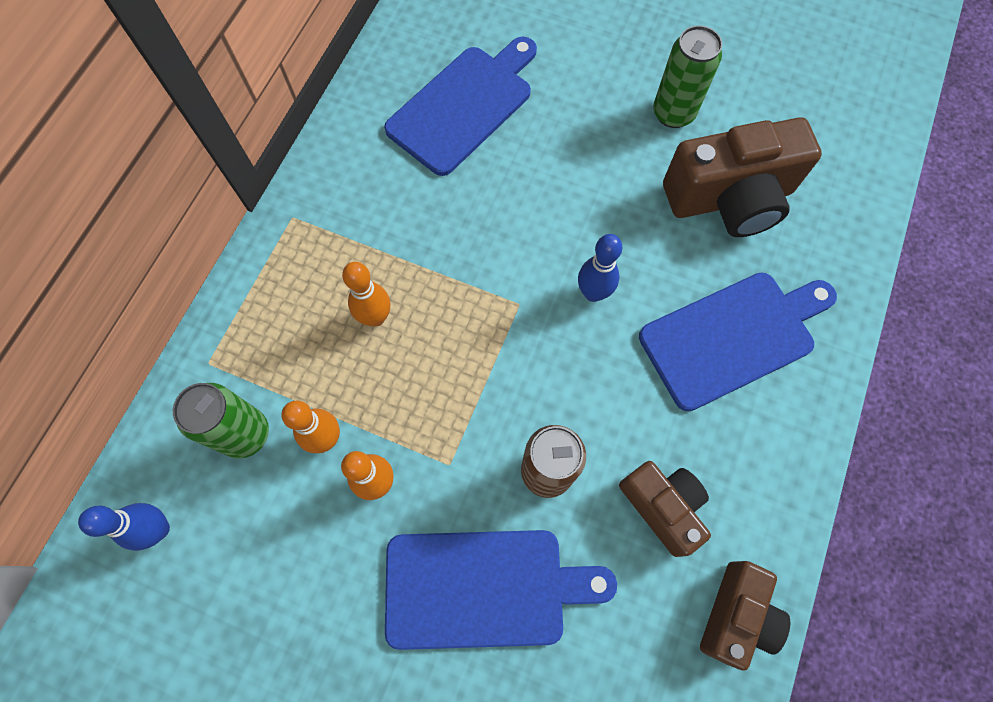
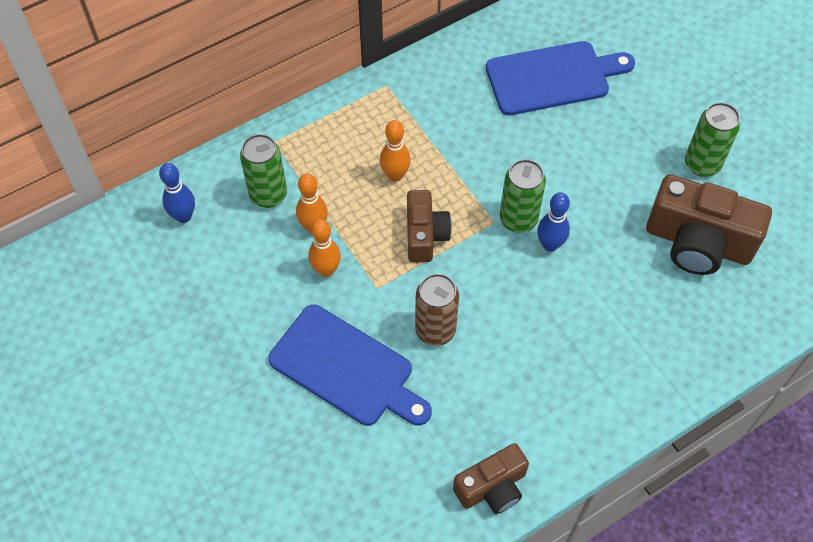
camera: 35 degrees right, 10 degrees down
(541, 285) = (518, 219): none -> green can
(662, 506) = (494, 397): brown camera -> brown camera (425, 235)
(732, 336) = (626, 329): blue cutting board -> none

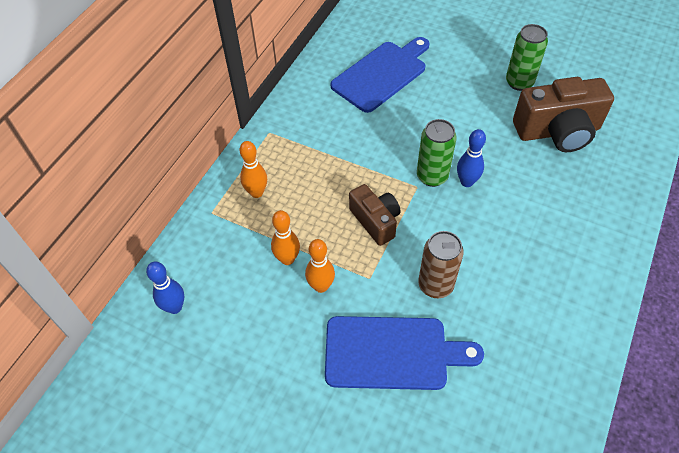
camera: 30 degrees left, 5 degrees down
(268, 195) = (234, 254): green can -> none
(395, 175) = (322, 190): orange bowling pin -> orange bowling pin (256, 192)
(492, 487) = (567, 378): brown camera -> none

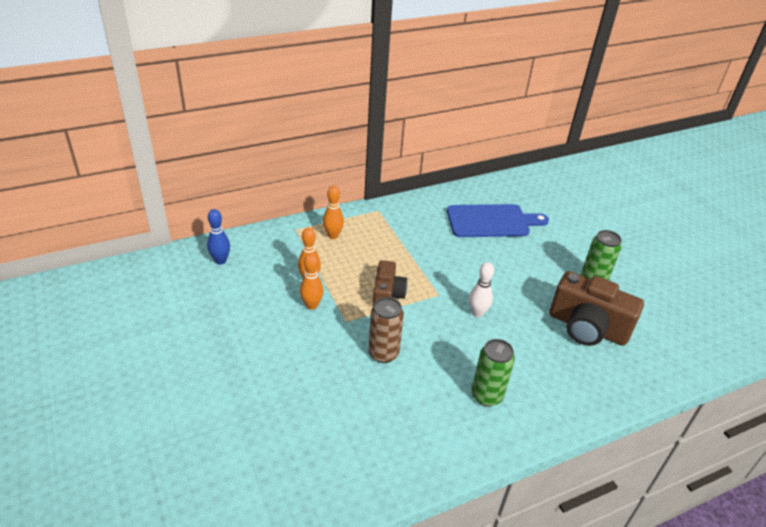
camera: 35 degrees right, 15 degrees down
(392, 352) = (311, 368): blue cutting board -> none
(432, 176) = (456, 295): green can -> green can (486, 396)
(466, 182) = (477, 313): blue bowling pin -> white bowling pin

